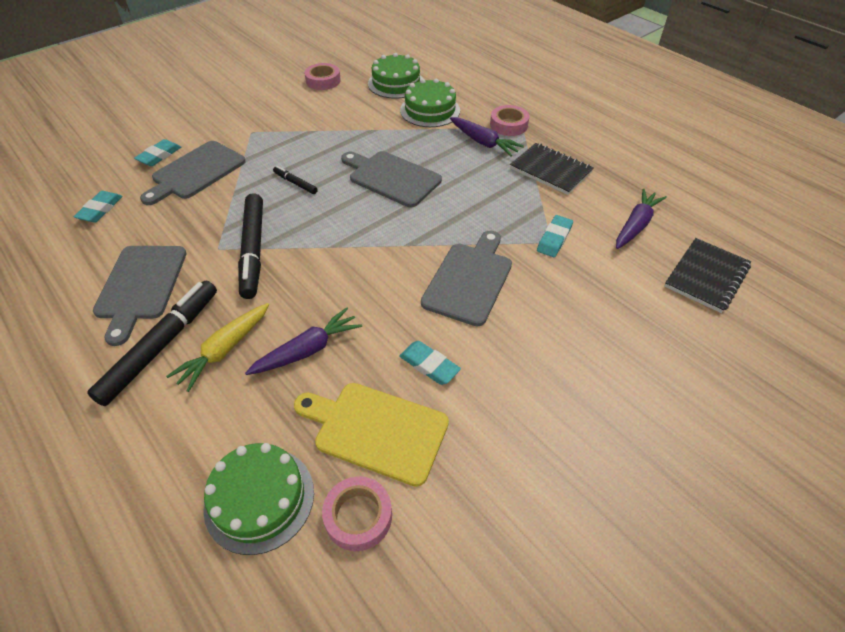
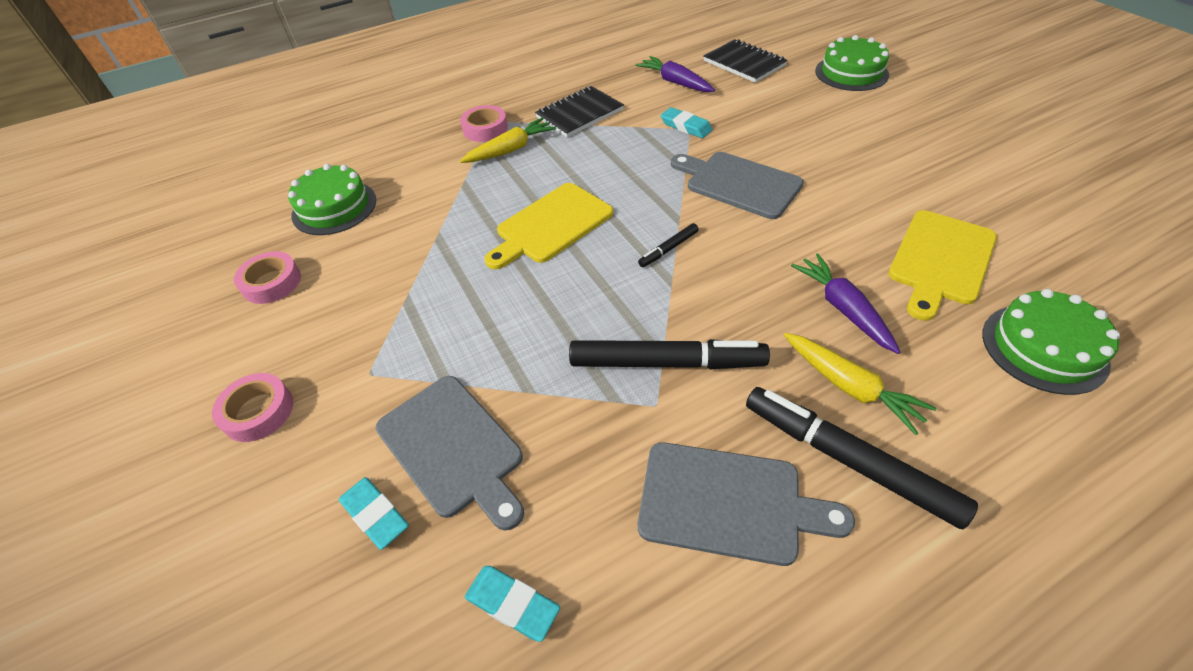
camera: 75 degrees left, 0 degrees up
(295, 183) = (530, 318): black marker -> black marker (668, 249)
(358, 516) = (1037, 277): pink tape -> pink tape (258, 412)
(392, 177) = (551, 225): grey cutting board -> yellow cutting board
(429, 365) = (855, 220): turquoise eraser -> none
(430, 110) = (420, 183): green cake -> green cake (851, 73)
(483, 142) = (511, 149): purple carrot -> yellow carrot

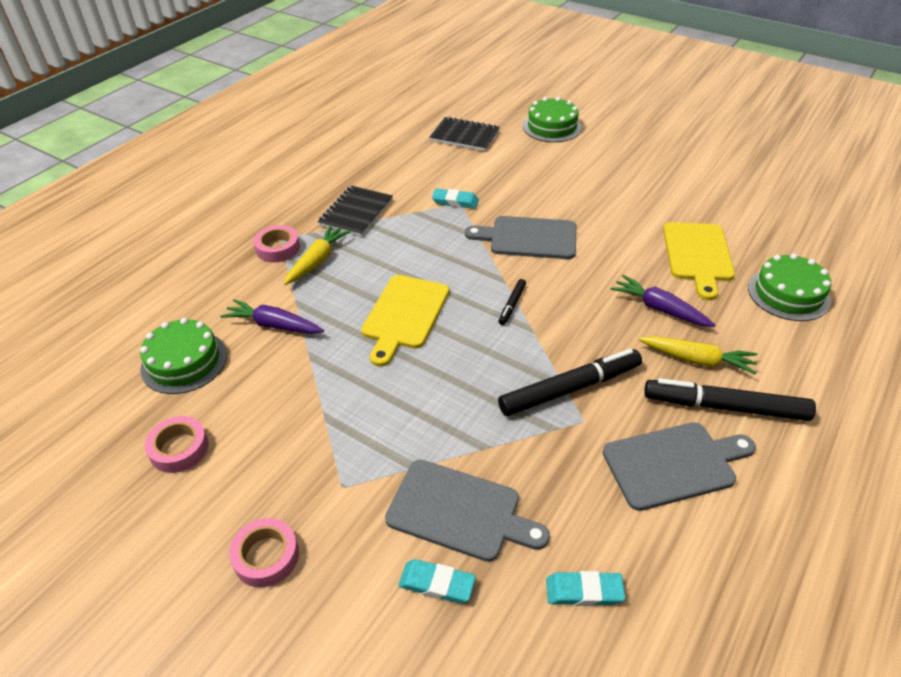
camera: 30 degrees left, 5 degrees down
(675, 82) = (419, 165): purple carrot -> purple carrot (273, 325)

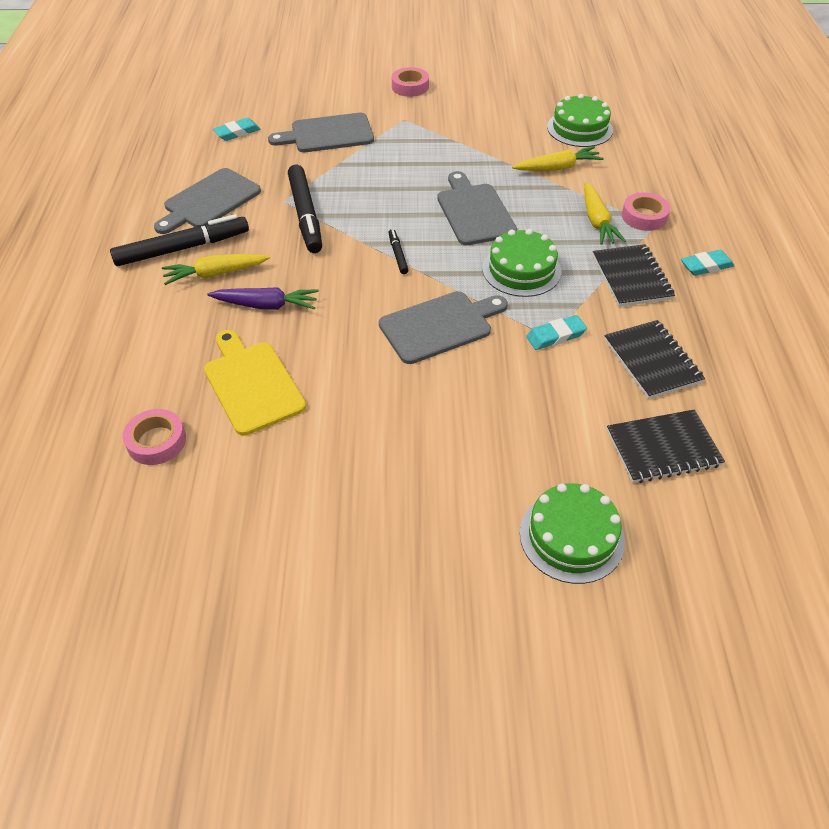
camera: 145 degrees right, 5 degrees up
(179, 448) = (513, 98): pink tape -> pink tape (156, 441)
(273, 325) = (557, 168): purple carrot -> yellow carrot
(404, 315) = (474, 212): yellow cutting board -> grey cutting board
(415, 168) = (652, 361): none -> black notebook
(437, 584) = (315, 109): turquoise eraser -> turquoise eraser (706, 266)
(570, 388) = (306, 215): black marker -> black marker turned 45 degrees counterclockwise
(788, 294) = (143, 376): green cake -> green cake (521, 270)

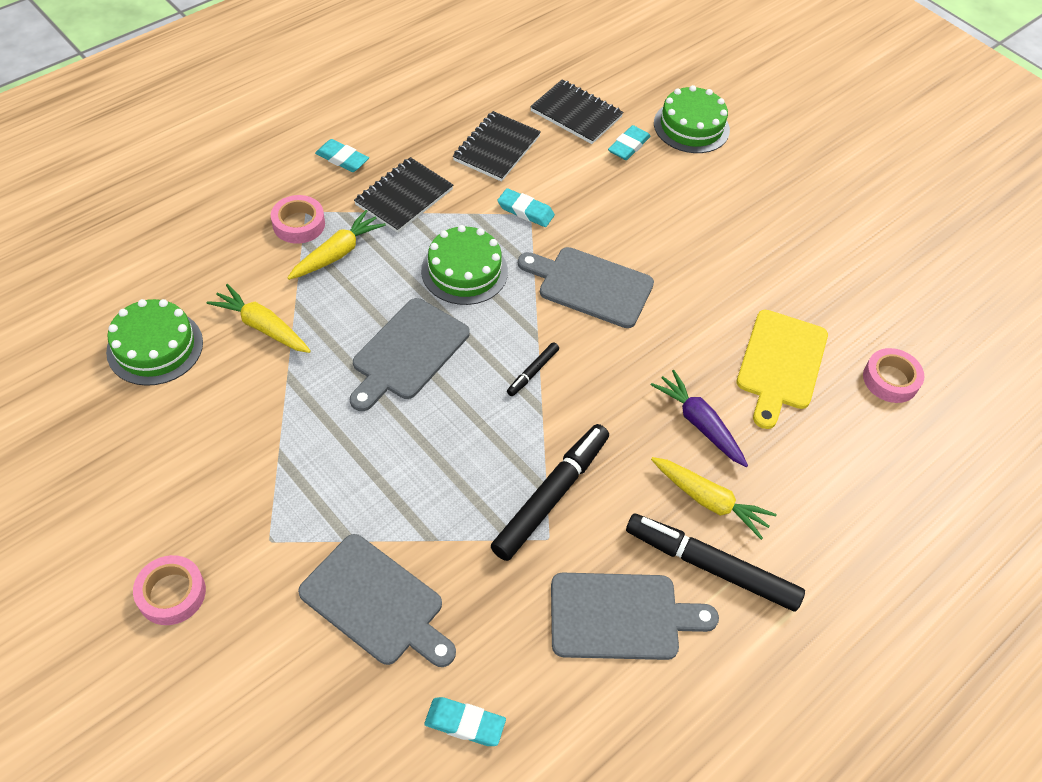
camera: 135 degrees left, 5 degrees up
(582, 459) = (628, 146): none -> turquoise eraser

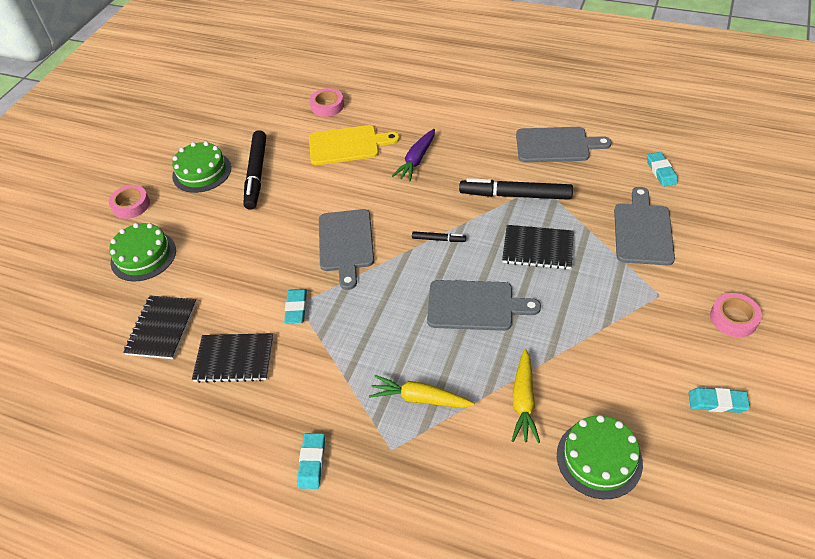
camera: 110 degrees left, 5 degrees down
(299, 224) = (409, 445): pink tape -> pink tape (131, 205)
(404, 197) = (330, 390): black notebook -> black notebook (537, 249)
(464, 271) = (380, 313): green cake -> green cake (202, 172)
(621, 616) = (556, 145): grey cutting board -> grey cutting board turned 120 degrees clockwise
(628, 146) = (186, 281): turquoise eraser -> turquoise eraser (717, 402)
(709, 501) = (463, 140): yellow carrot -> none
(711, 567) = (500, 127): black marker -> black marker (256, 174)

